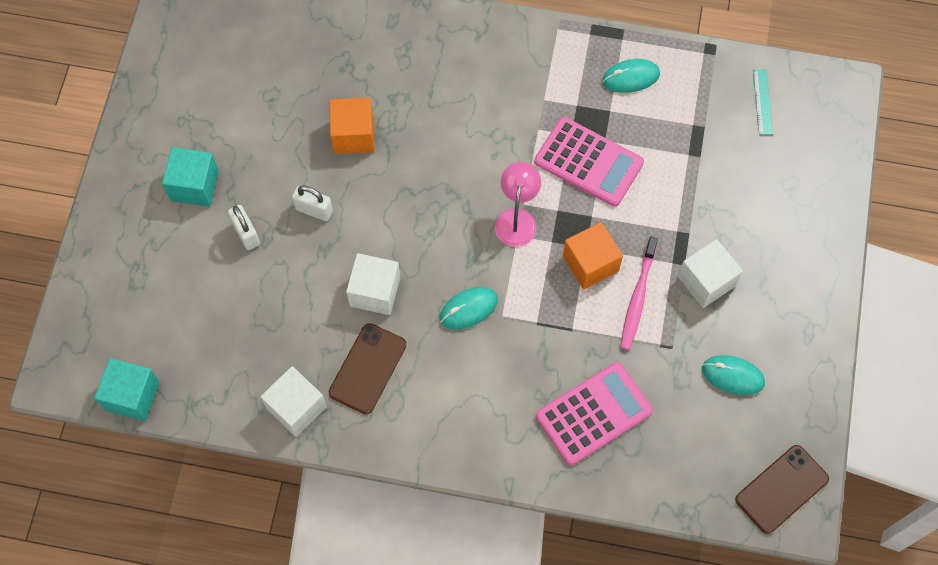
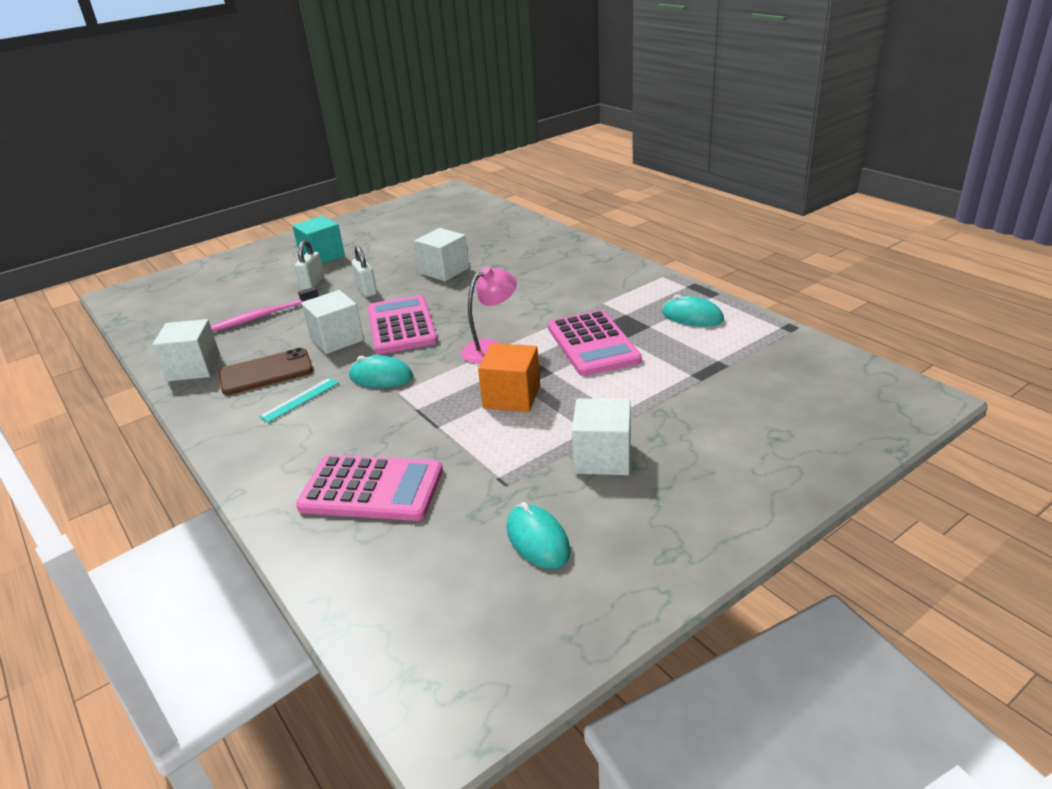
camera: 45 degrees right, 35 degrees down
(132, 396) = (133, 318): turquoise cube -> none
(353, 135) = (444, 271): orange cube -> white cube
(409, 238) = (401, 326): none -> pink calculator
(637, 298) = (521, 436): pink toothbrush -> pink toothbrush (263, 316)
(762, 102) = (809, 373): turquoise ruler -> turquoise ruler (300, 399)
(781, 489) = (460, 677): brown phone -> none

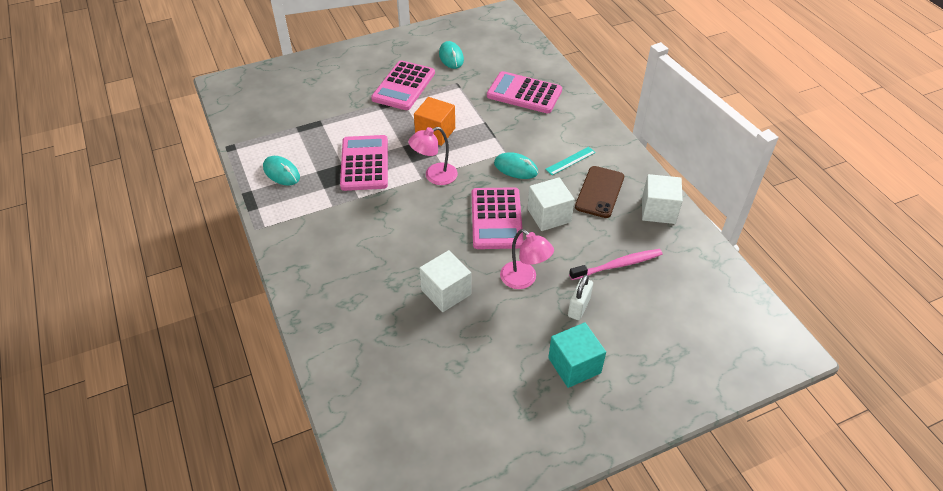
camera: 170 degrees left, 15 degrees up
(266, 372) = (599, 192): brown phone -> brown phone turned 60 degrees counterclockwise
(366, 290) = (524, 280): white padlock -> pink lamp
(602, 457) = (403, 86): white cube -> pink calculator

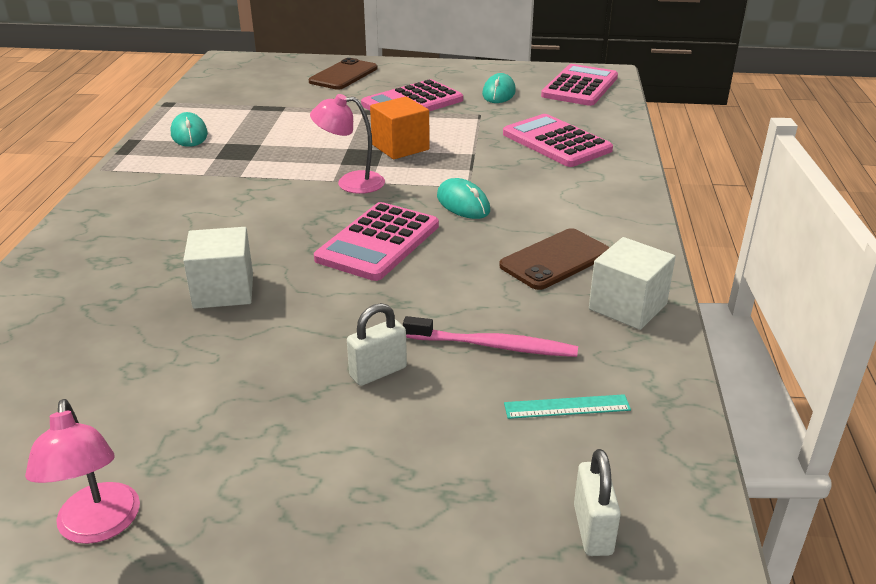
camera: 30 degrees right, 15 degrees down
(329, 73) = (343, 75): none -> brown phone
(364, 163) = (285, 150): pink calculator -> pink calculator (580, 87)
(524, 280) = (338, 314): pink lamp -> pink lamp (98, 527)
(549, 215) = (453, 261): white cube -> none
(570, 161) = (548, 217): turquoise ruler -> turquoise ruler (567, 407)
(574, 365) = (290, 437): turquoise cube -> none
(738, 346) = (592, 530): none -> white padlock

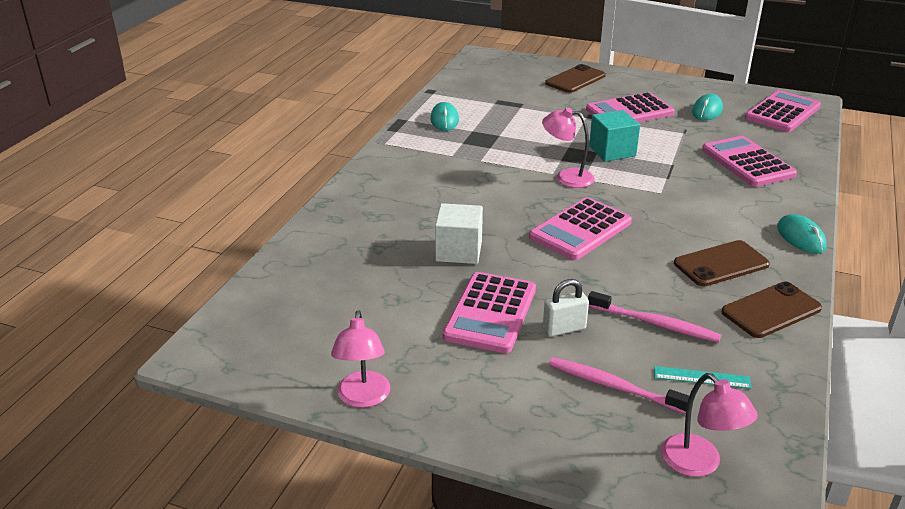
camera: 15 degrees right, 0 degrees up
(276, 367) = (490, 313): none -> pink calculator
(400, 147) = (612, 151): orange cube -> turquoise cube
(457, 440) = (613, 386): none -> pink toothbrush
(463, 203) = (655, 207): turquoise mouse -> turquoise mouse (801, 237)
(592, 530) = (699, 464): white padlock -> pink lamp
(627, 306) = (771, 310): white cube -> brown phone

